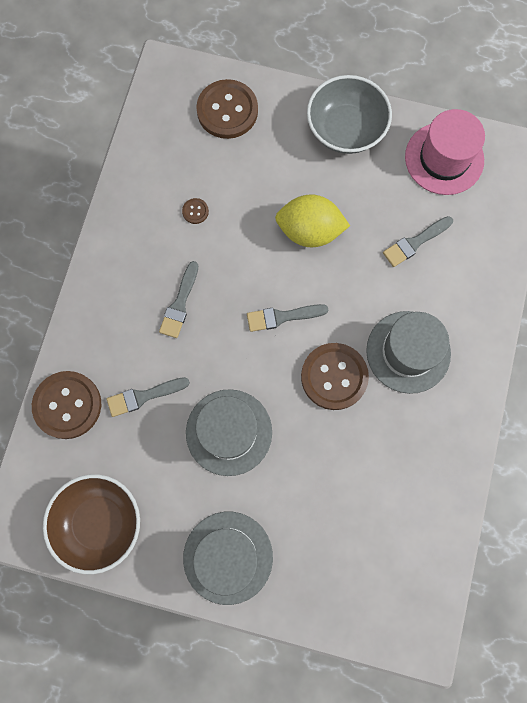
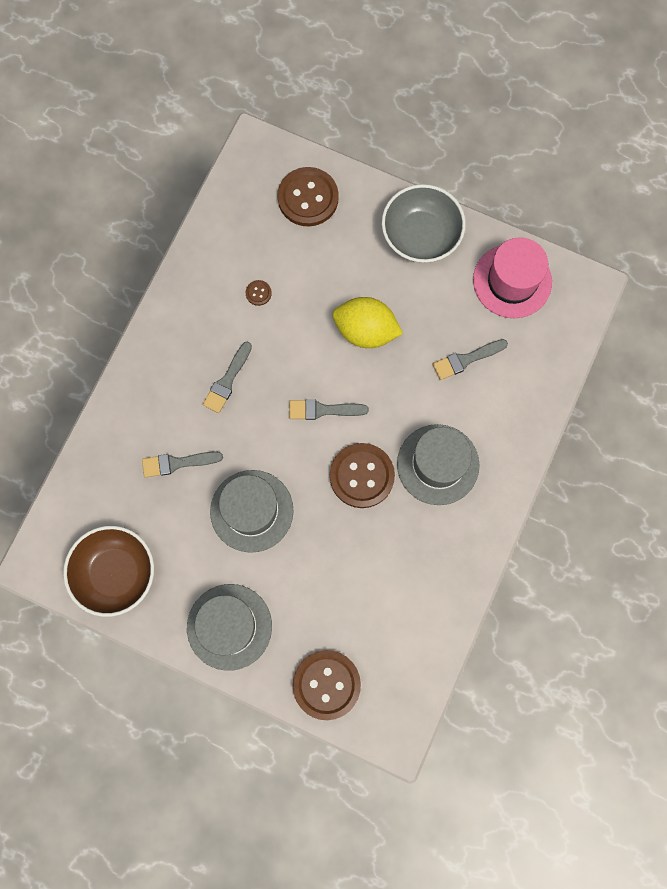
camera: 10 degrees right, 0 degrees up
(67, 405) = (104, 459): brown button -> brown button (326, 684)

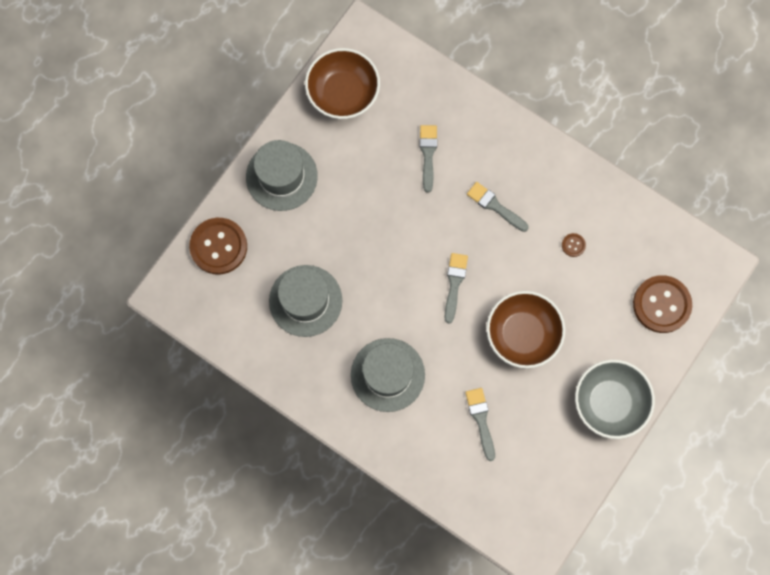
camera: 100 degrees right, 0 degrees up
(251, 511) = (375, 209): grey hat -> grey hat (305, 300)
(362, 476) = (389, 306): brown button -> none
(365, 331) = (522, 334): yellow lemon -> brown bowl
(512, 281) = (551, 479): pink hat -> none

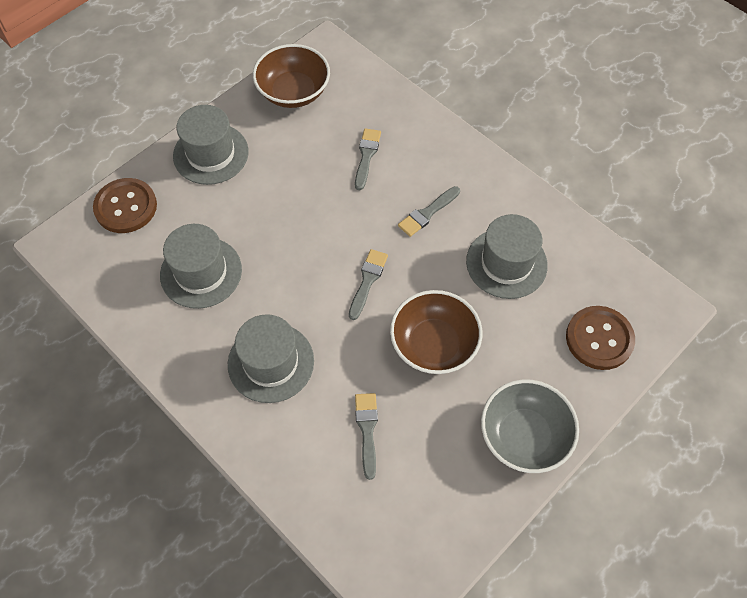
camera: 10 degrees right, 15 degrees down
(495, 206) = (427, 213): grey brush -> grey brush turned 90 degrees counterclockwise
(573, 245) = (506, 263): brown button -> grey hat

